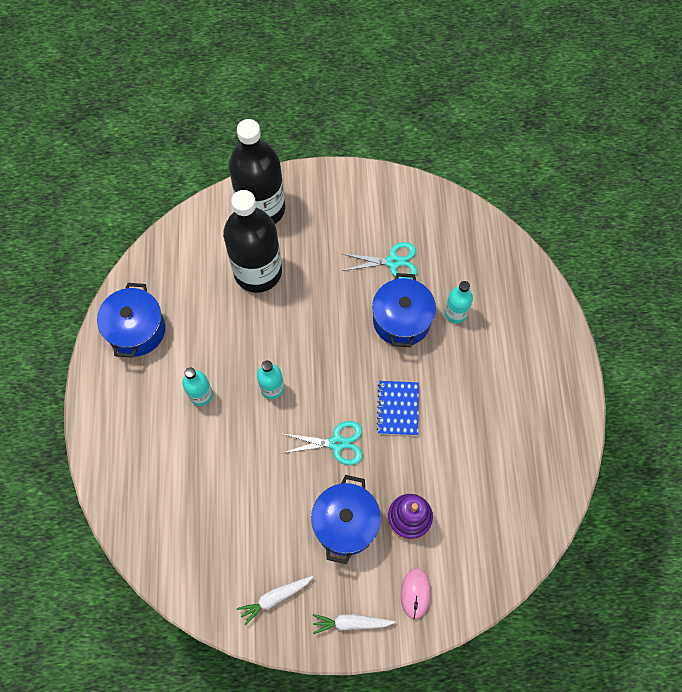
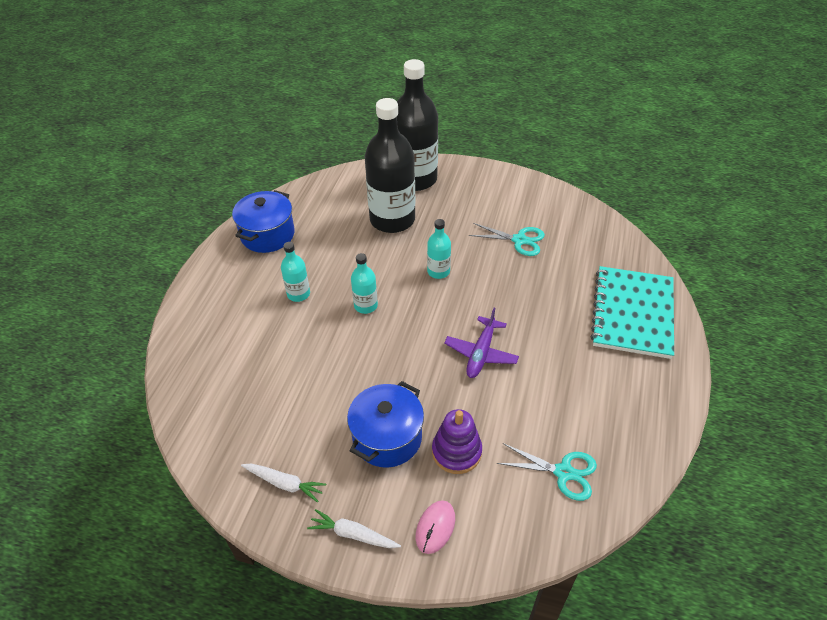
camera: 20 degrees right, 20 degrees down
(275, 598) = (284, 483): white carrot -> white carrot turned 150 degrees counterclockwise
(337, 443) = (408, 365): turquoise scissors -> turquoise scissors (563, 472)
(398, 408) = (481, 353): blue notebook -> purple plane
(401, 320) = (511, 285): blue pot -> none
(455, 313) = (567, 292): turquoise bottle -> turquoise bottle (438, 271)
(520, 320) = (633, 313): none -> turquoise notebook

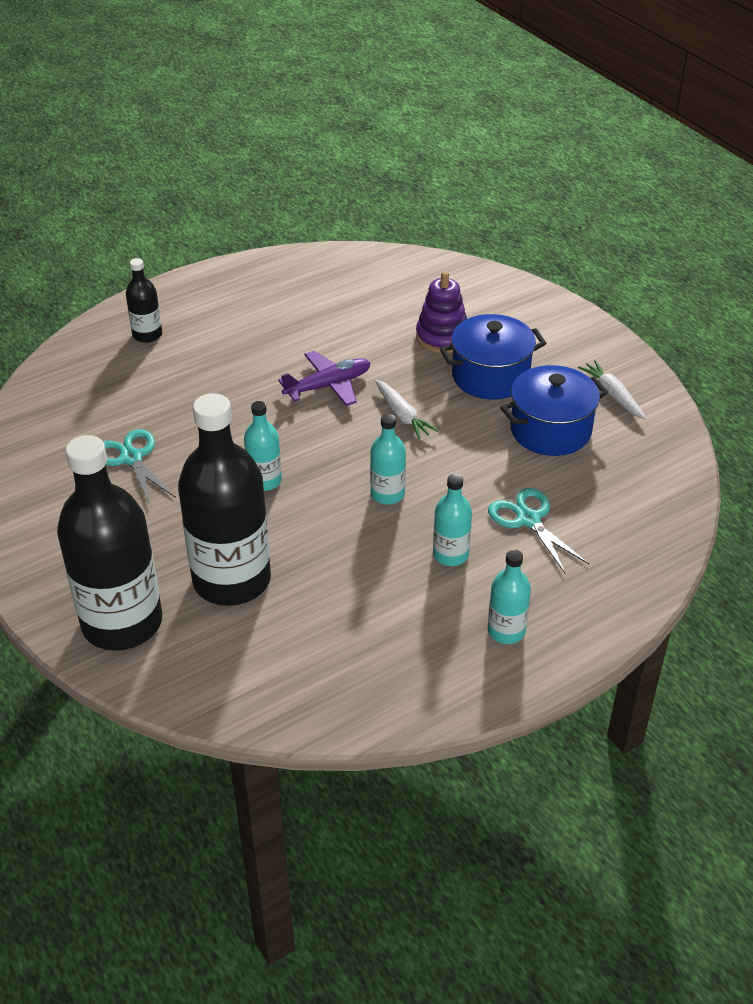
camera: 140 degrees left, 5 degrees down
(237, 274) = (506, 631): none -> turquoise bottle
(267, 235) = (416, 668): blue pot -> blue pot (550, 430)
(353, 534) = (580, 338): white carrot -> white carrot (402, 415)
(435, 527) = (511, 309): pink mouse -> none
(563, 472) = (375, 285): turquoise scissors -> turquoise scissors (528, 519)
(633, 313) = (147, 335): turquoise notebook -> black bottle

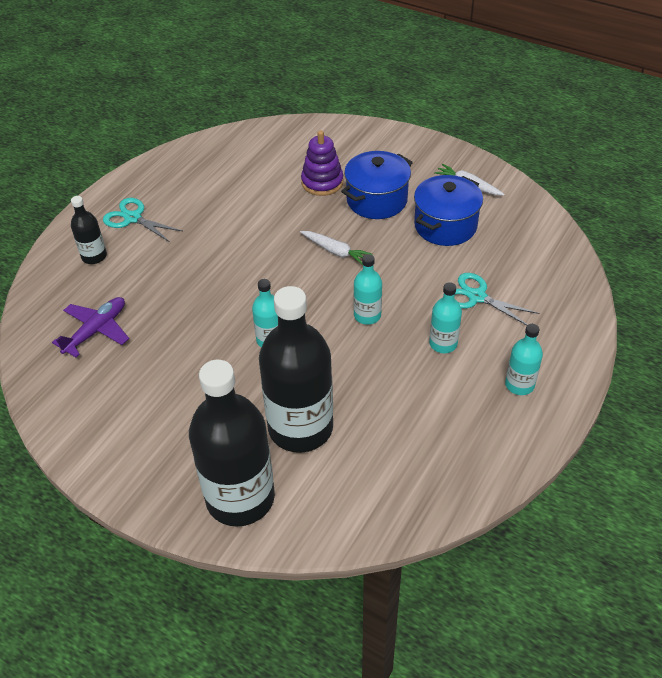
camera: 25 degrees left, 5 degrees up
(131, 458) = (152, 361): turquoise scissors -> turquoise scissors (133, 218)
(328, 385) = (265, 248): purple plane -> purple plane (96, 330)

